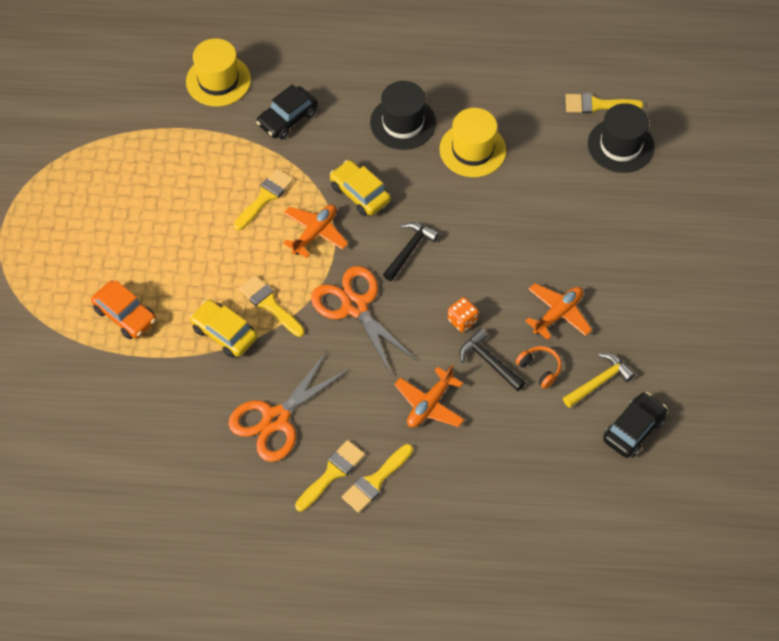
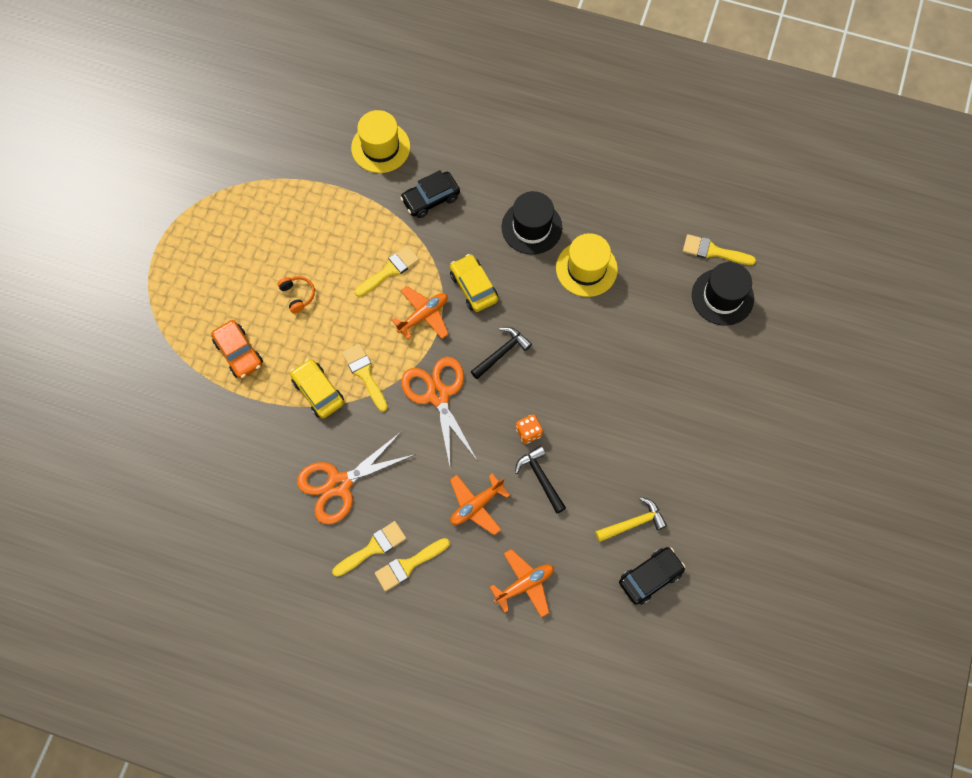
camera: 15 degrees right, 10 degrees up
(540, 368) = (584, 496): orange headphones -> orange headphones (298, 295)
(558, 314) = (615, 448): orange plane -> orange plane (524, 584)

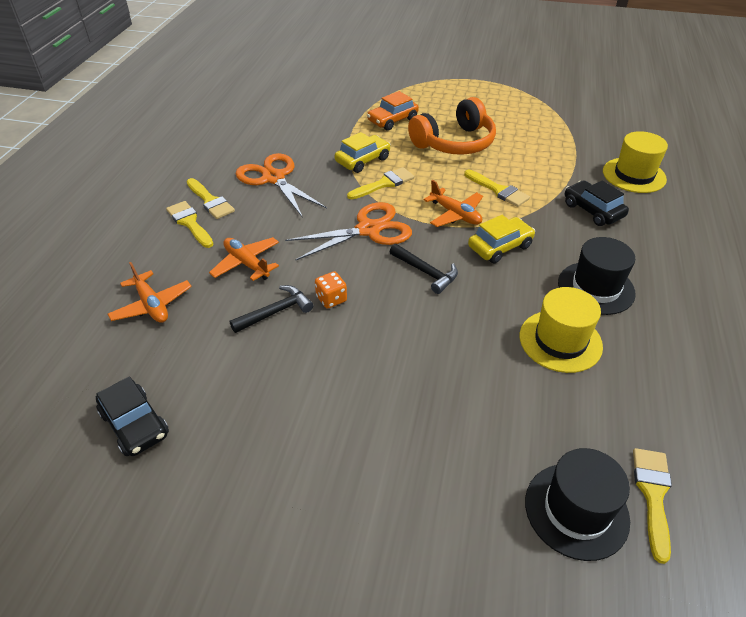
camera: 85 degrees right, 25 degrees down
(298, 295) = (454, 143): orange headphones -> orange headphones, size x2.38
(633, 523) = (211, 403): yellow hammer -> none

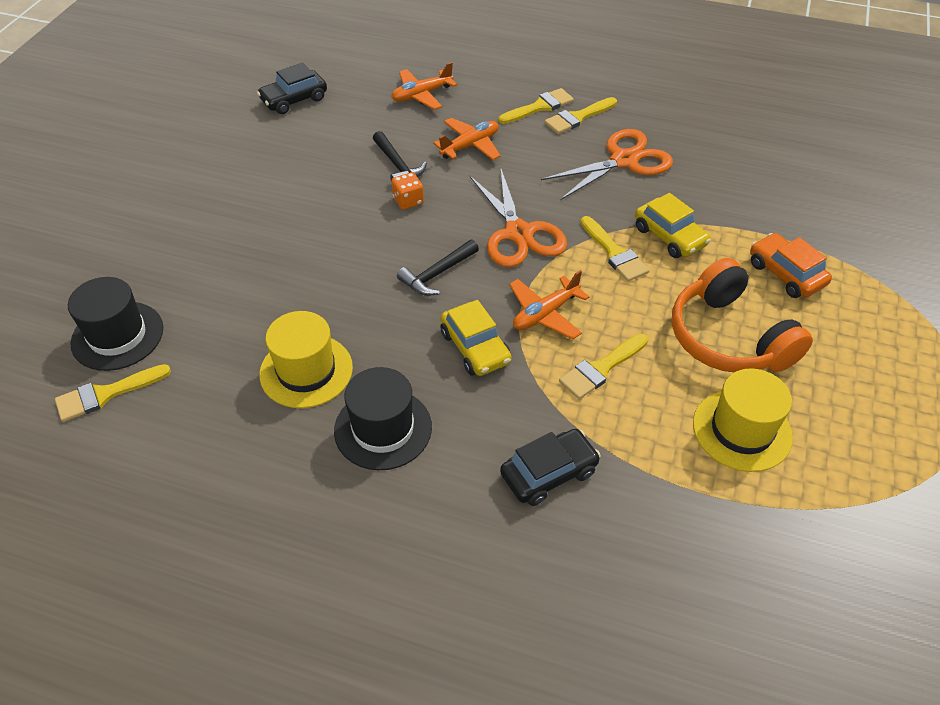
camera: 95 degrees right, 5 degrees up
(634, 175) = (650, 566): yellow hat -> yellow hat (742, 430)
(653, 495) = (106, 394): yellow brush -> yellow brush turned 135 degrees clockwise

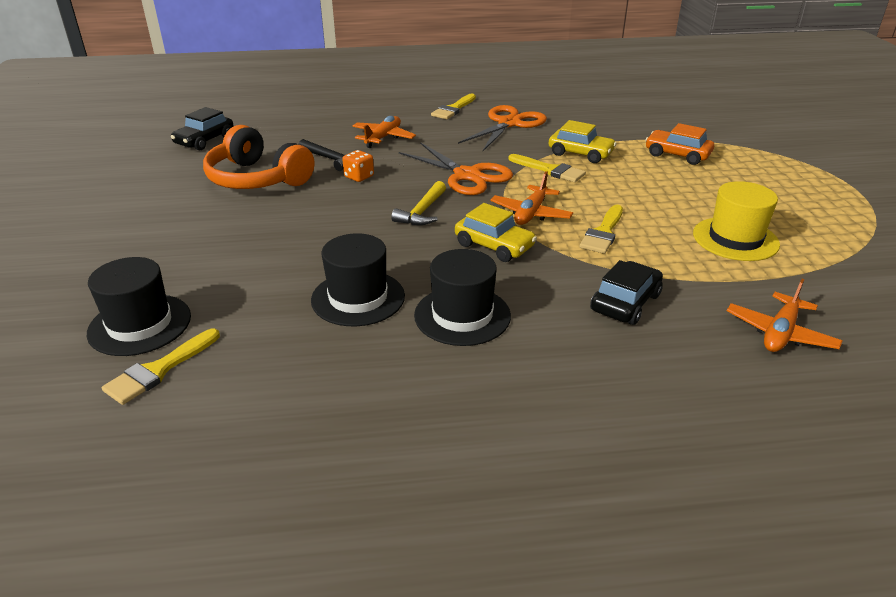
camera: 25 degrees left, 15 degrees down
(306, 371) = (358, 298): yellow hat -> black hat
(421, 95) = (318, 119): orange plane -> orange plane (780, 333)
(437, 274) = (422, 212): black hammer -> yellow hammer
(539, 107) = (419, 109): yellow brush -> none
(728, 337) = (674, 194): orange headphones -> orange headphones (257, 179)

